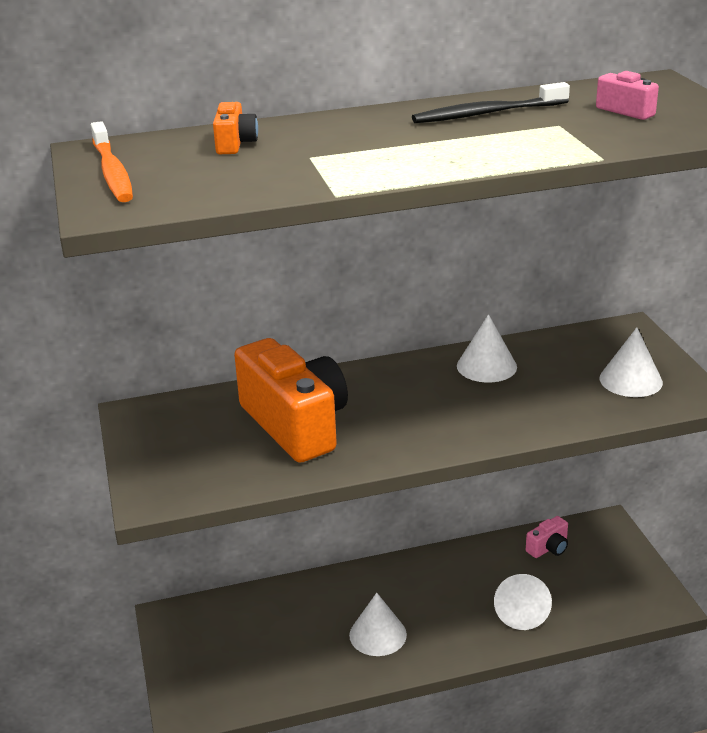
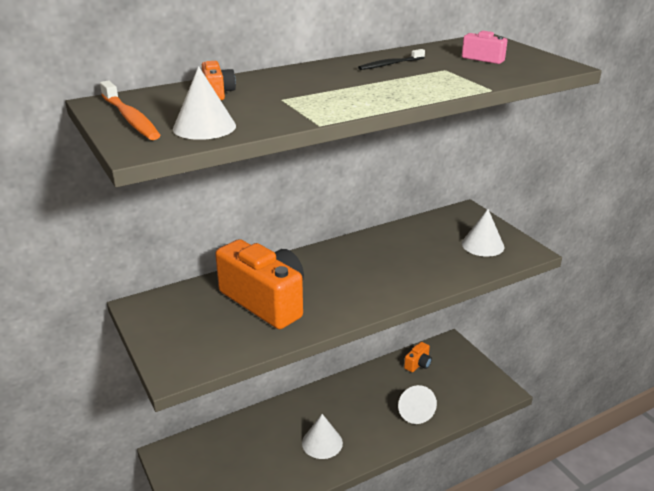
camera: 15 degrees left, 0 degrees up
(486, 366) = (384, 245): white cone -> white cone (204, 127)
(487, 113) = (390, 64): black toothbrush -> black toothbrush, size x0.66
(548, 548) = (418, 364): pink camera -> orange camera

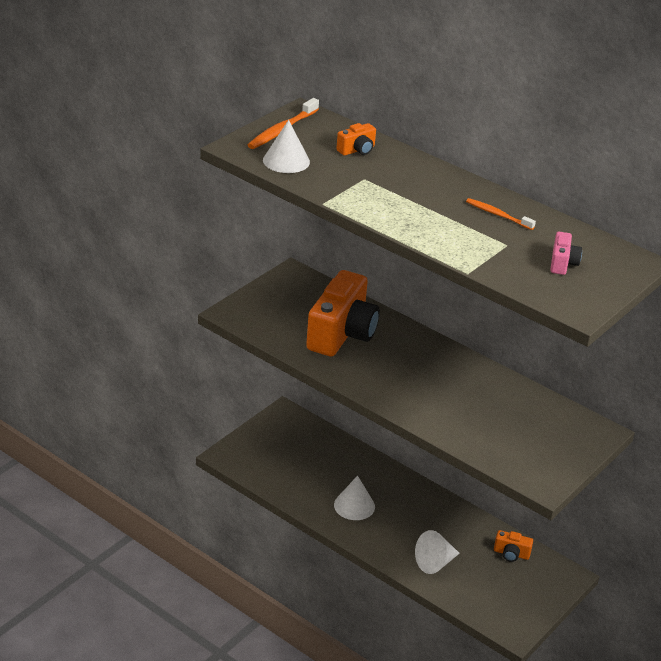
camera: 65 degrees right, 5 degrees up
(390, 64) = (498, 215): black toothbrush -> orange toothbrush
(483, 245) = (532, 450): white cone -> none

